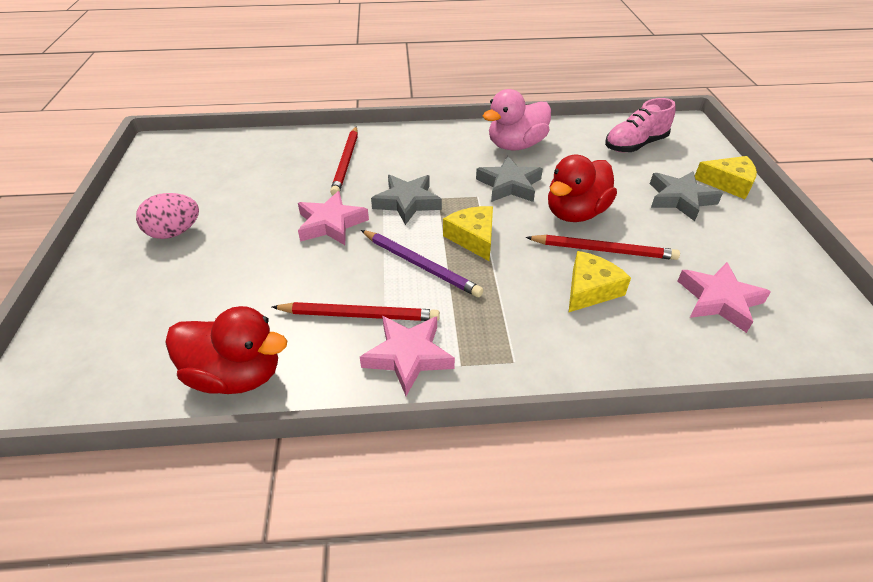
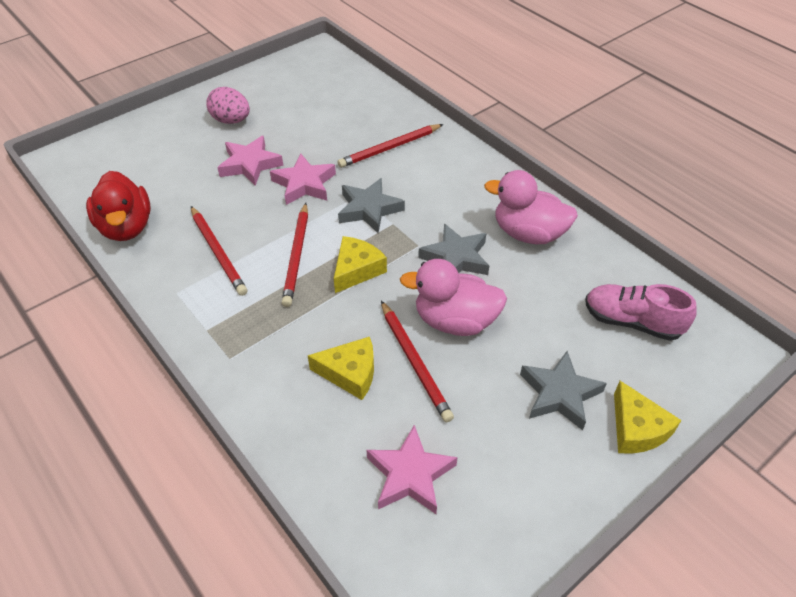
camera: 55 degrees right, 5 degrees up
(408, 356) = (196, 298): pink star -> pink star (250, 164)
(420, 265) = (297, 256): purple pencil -> red pencil
(575, 213) = (455, 321): red duck -> pink duck

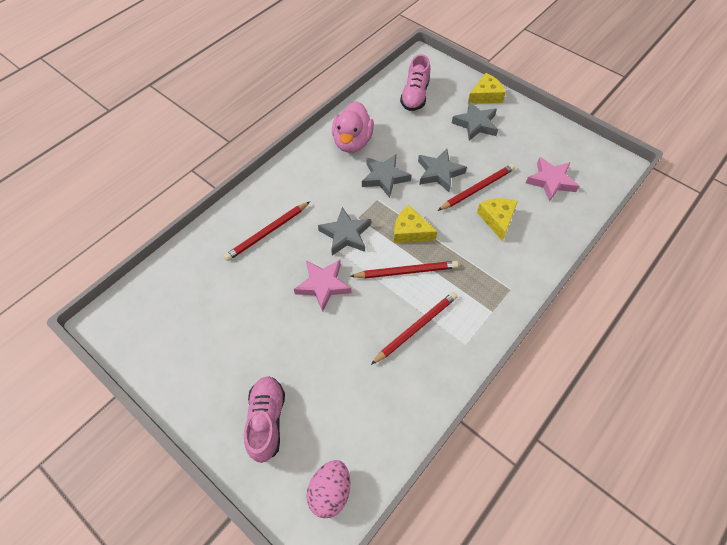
camera: 100 degrees left, 10 degrees up
(126, 227) = (405, 414): red duck -> none
(175, 136) = (267, 421): none -> pink shoe
(231, 120) = (236, 373): pink egg -> pink egg (330, 492)
(250, 164) = (303, 335): pink star -> none
(390, 148) = (267, 232): red pencil -> red pencil turned 90 degrees clockwise
(455, 321) = (439, 173): pink duck -> grey star

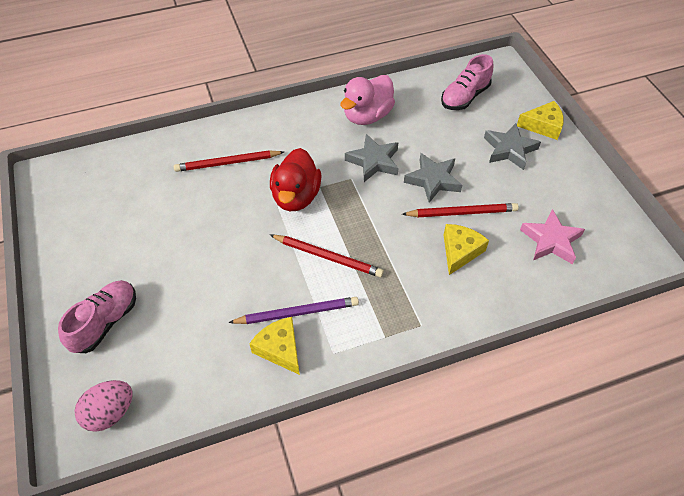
camera: 30 degrees right, 5 degrees down
(323, 285) = (241, 232): pink star -> none
(345, 234) = (296, 196): grey star -> red duck
(410, 231) = (360, 222): yellow cheese -> yellow cheese (280, 349)
(416, 327) = (297, 312): red pencil -> purple pencil

